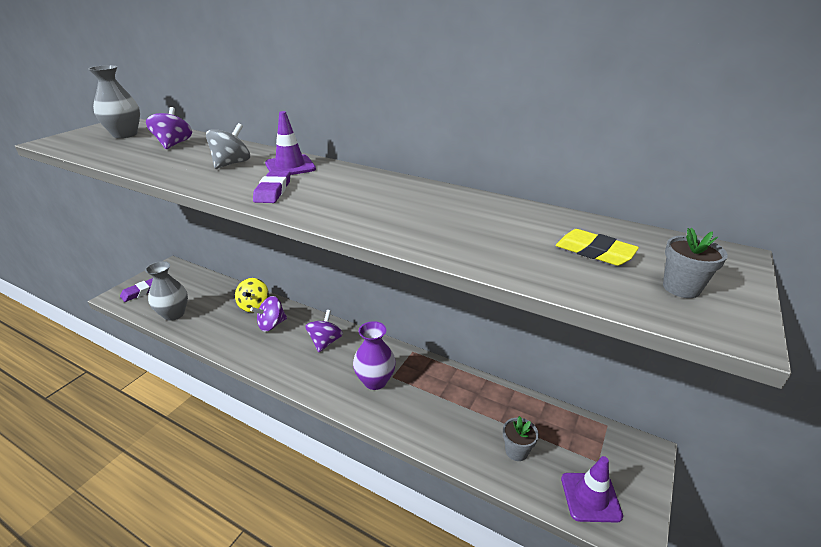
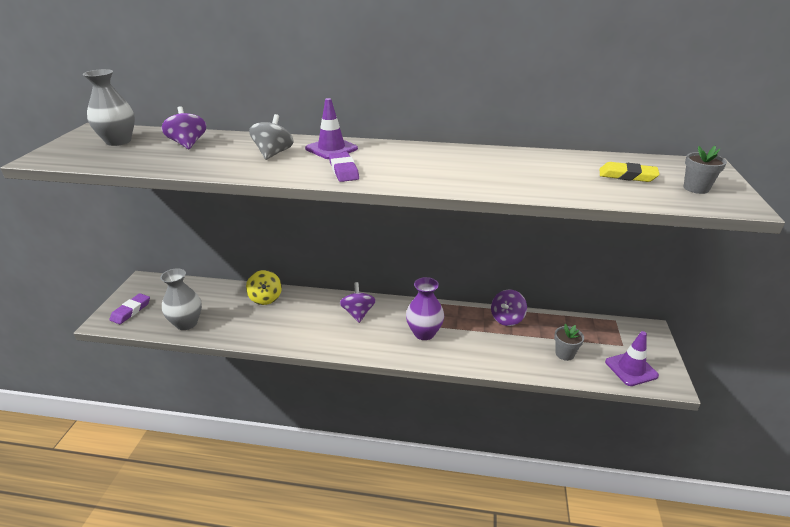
camera: 20 degrees left, 0 degrees up
(271, 325) = (296, 310): purple spinning top -> purple spinning top (507, 319)

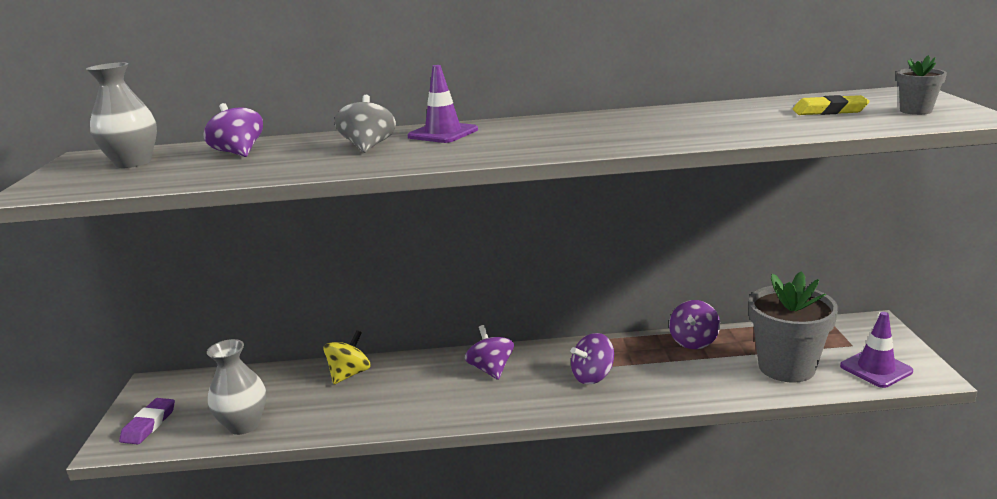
camera: 10 degrees left, 10 degrees down
(265, 298) = (349, 374): yellow spinning top -> yellow spinning top turned 120 degrees counterclockwise
(343, 170) = (477, 149): purple eraser -> none
(424, 333) = (592, 376): purple vase -> purple spinning top
(564, 354) = (786, 367): grey flower pot -> grey flower pot, size x2.15

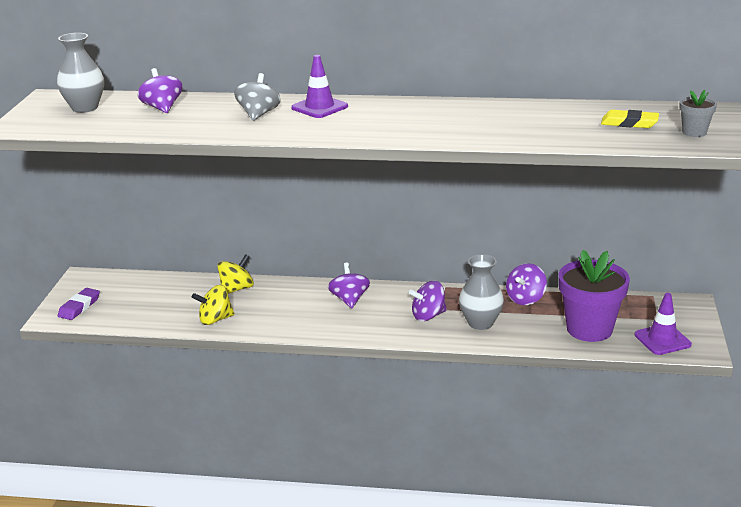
camera: 10 degrees right, 5 degrees up
(244, 425) = (149, 316): grey vase -> grey vase (480, 323)
(331, 417) = (215, 319): none -> yellow spinning top
(786, 367) = (589, 329): grey flower pot -> purple flower pot

